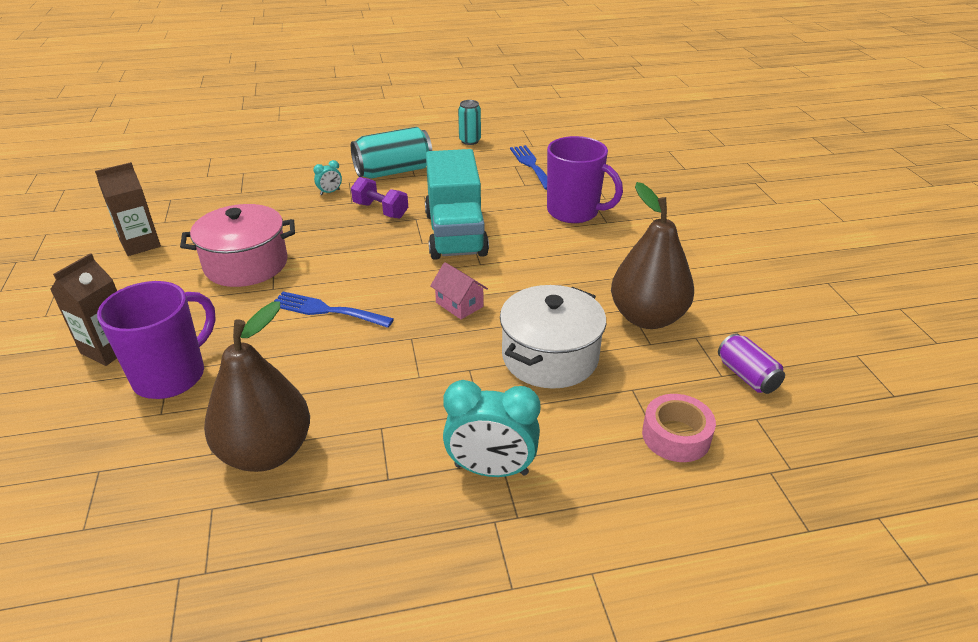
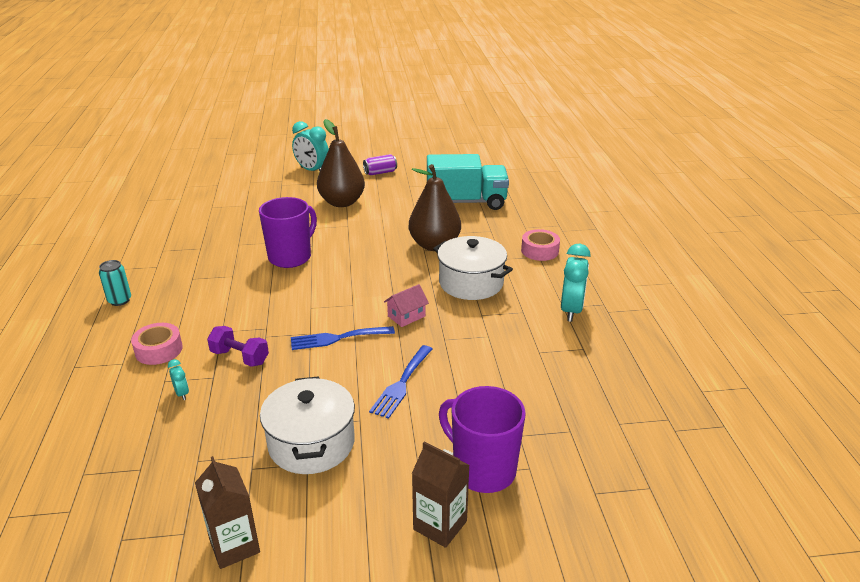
camera: 85 degrees left, 5 degrees down
(246, 264) = (311, 443): pink pot -> white pot
(266, 452) = (566, 402): brown pear -> brown pear (342, 202)
(380, 210) = (240, 357): purple dumbbell -> purple dumbbell turned 75 degrees clockwise
(393, 171) = (159, 350): turquoise can -> pink tape
(455, 234) = (302, 315): turquoise truck -> turquoise truck (466, 202)
(531, 165) = (197, 270): blue fork -> blue fork (337, 338)
(747, 376) = (492, 224): purple can -> purple can (380, 172)
(813, 197) = (312, 171): none -> turquoise clock

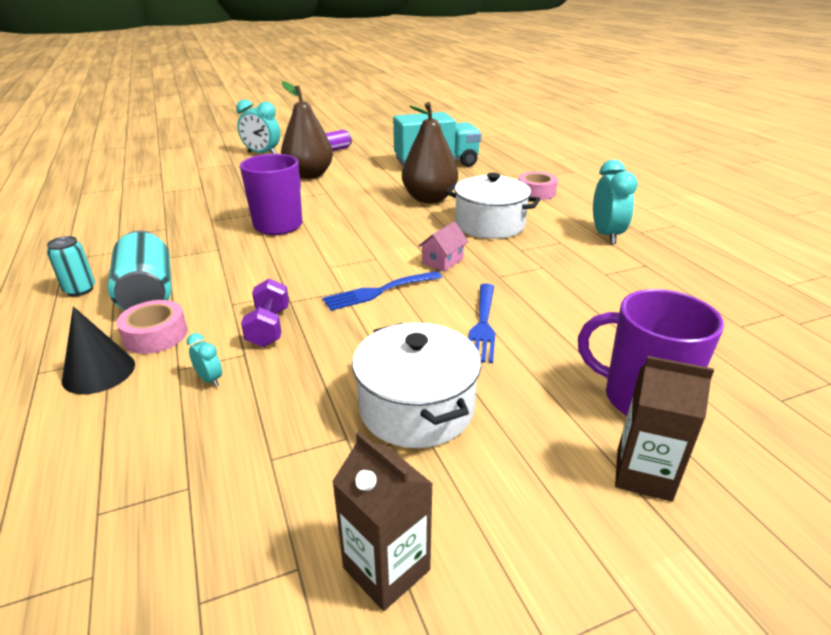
camera: 15 degrees left, 0 degrees up
(112, 374) = (99, 372): none -> black cone
(165, 311) = (148, 293): none -> turquoise can
(240, 357) = (269, 327): purple dumbbell -> purple dumbbell turned 75 degrees clockwise

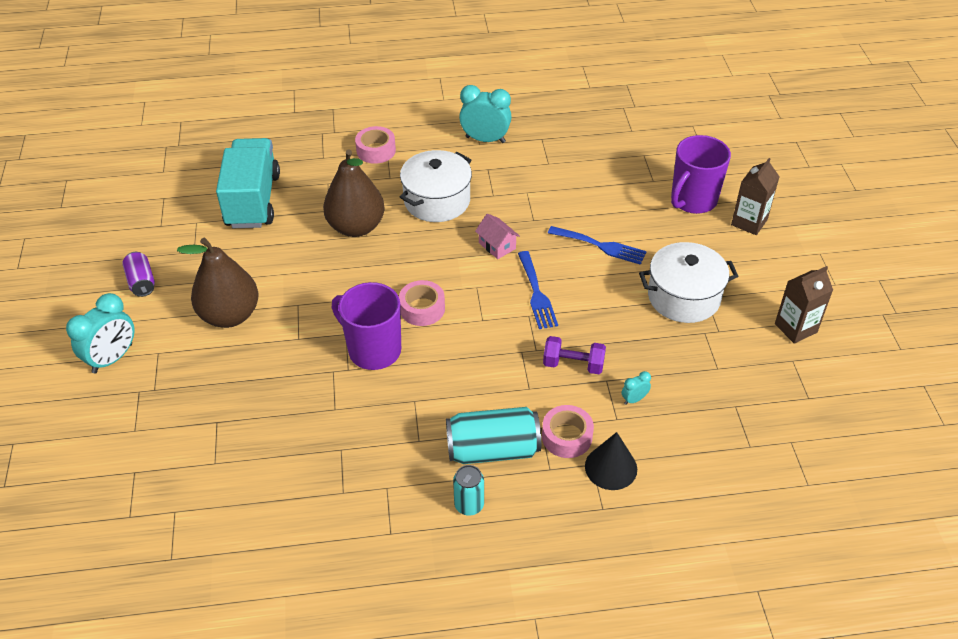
camera: 75 degrees left, 15 degrees up
(336, 237) = (422, 308): none -> pink tape

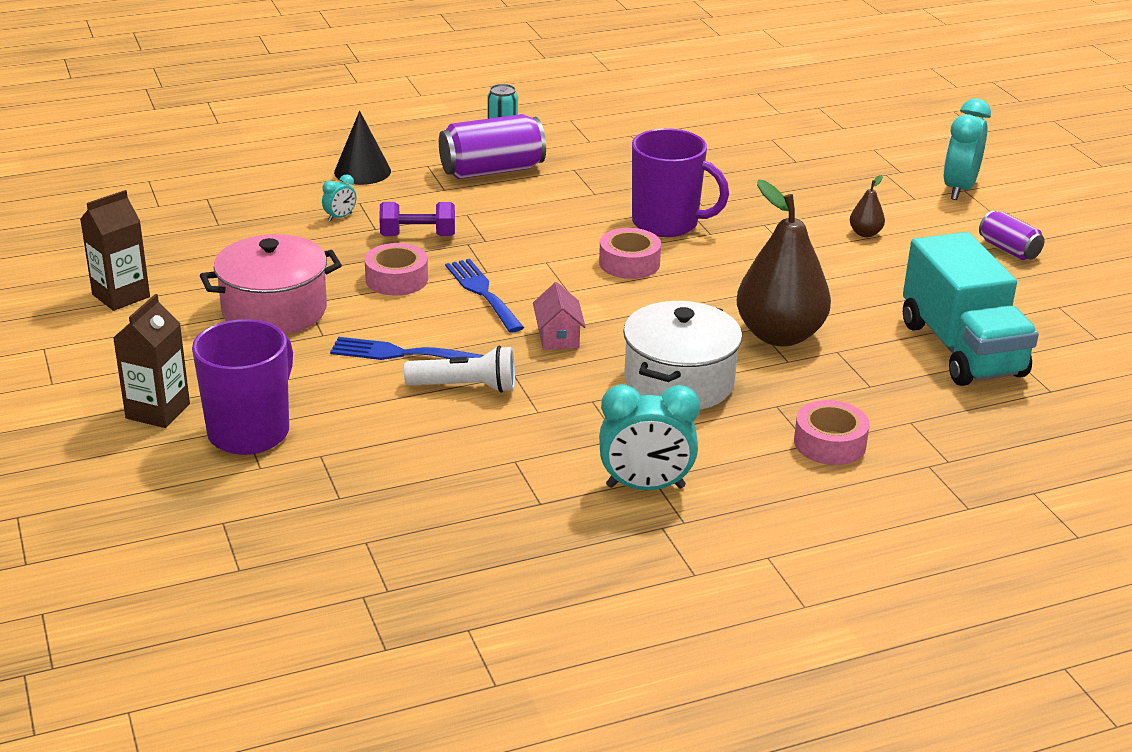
camera: 165 degrees right, 15 degrees down
(230, 315) = (865, 233): brown pear -> brown pear, size x0.42
(493, 449) = (492, 171): turquoise can -> purple can
(497, 246) = (558, 337): pink house -> pink house turned 45 degrees clockwise
(564, 214) = (466, 387): none -> white flashlight
(567, 437) = (414, 185): pink tape -> pink tape (396, 279)
(684, 297) = (274, 310): white pot -> pink pot

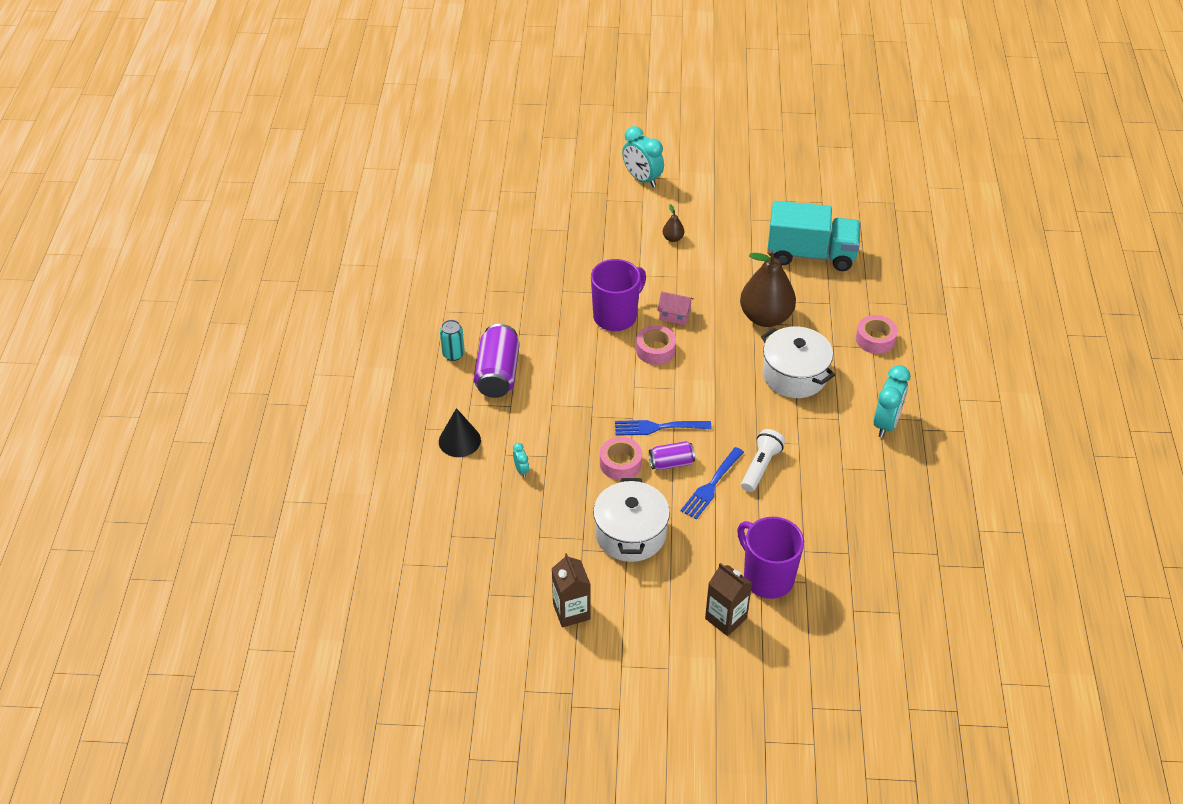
camera: 65 degrees left, 15 degrees up
(274, 310) = (630, 534): pink pot -> white pot
(418, 236) = (569, 437): purple dumbbell -> none
(558, 337) = (724, 409): pink house -> pink house (674, 315)
(1008, 250) = (720, 191): purple can -> purple can (671, 463)

